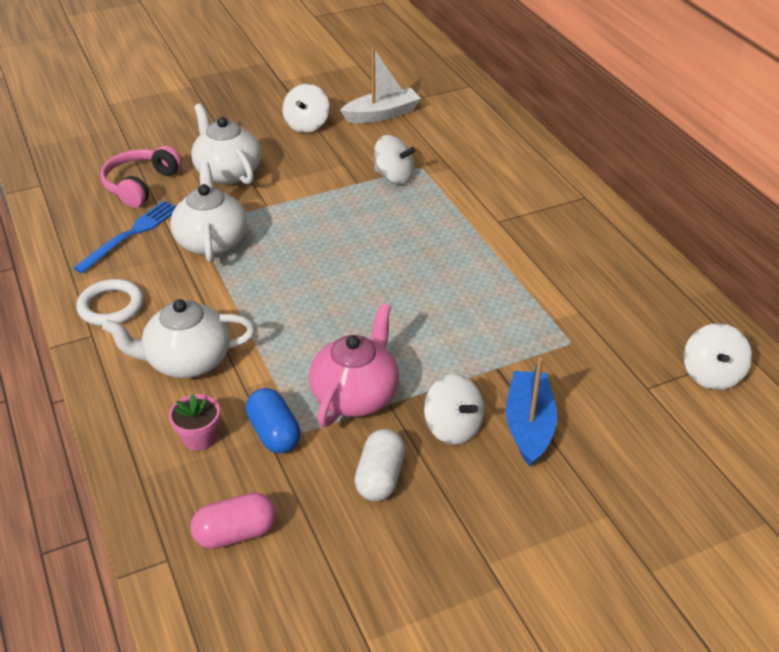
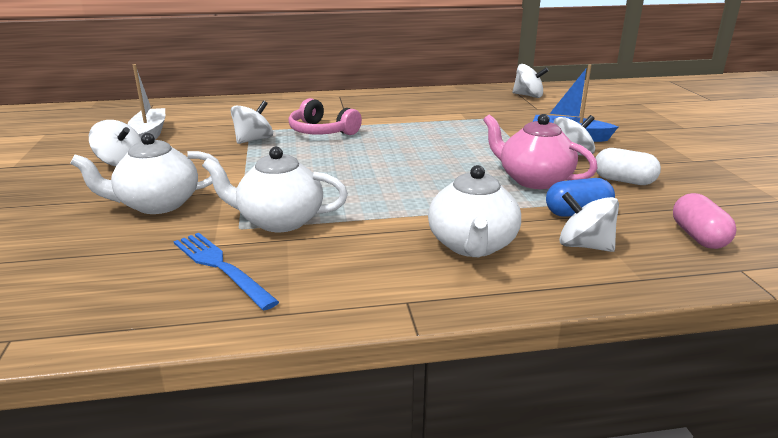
camera: 75 degrees left, 15 degrees down
(111, 306) = (358, 286): white ring -> none
(140, 185) = (117, 256): pink headphones -> pink headphones (321, 131)
(199, 438) = (584, 246): pink flower pot -> white spinning top

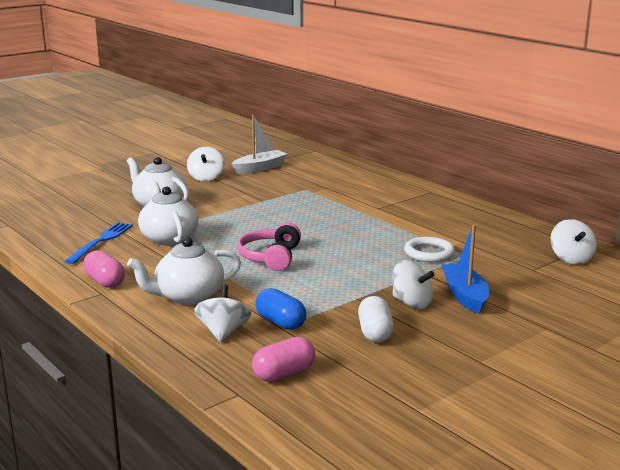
camera: 60 degrees right, 5 degrees down
(253, 140) = (288, 195): white spinning top -> none
(321, 131) = (335, 208): pink headphones -> pink headphones (270, 257)
(369, 291) = (104, 281): none -> pink capsule
(472, 126) = (429, 253): none -> white ring
(533, 180) = (330, 297): pink teapot -> none

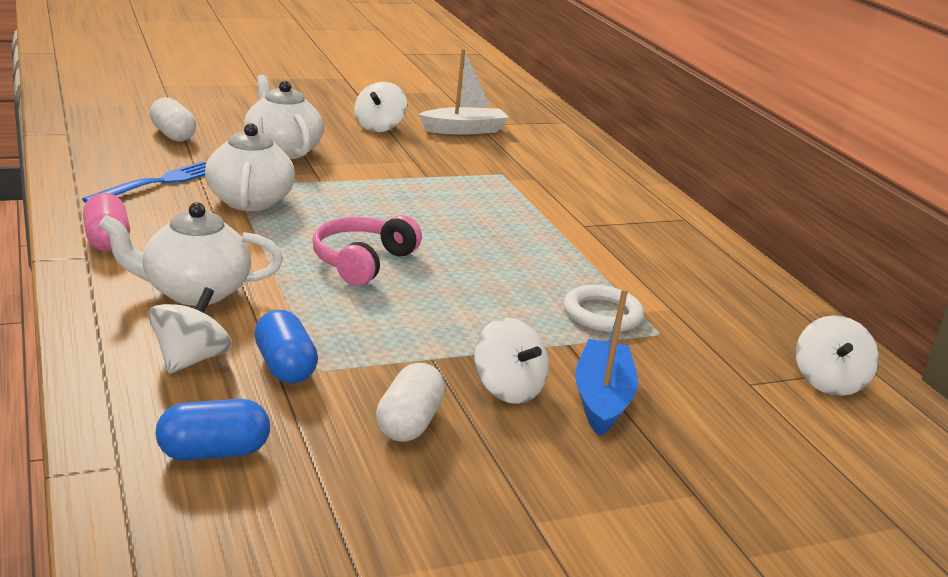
camera: 15 degrees right, 5 degrees up
(79, 211) = (172, 135): none -> white capsule
(284, 374) = (213, 452): pink capsule -> blue capsule

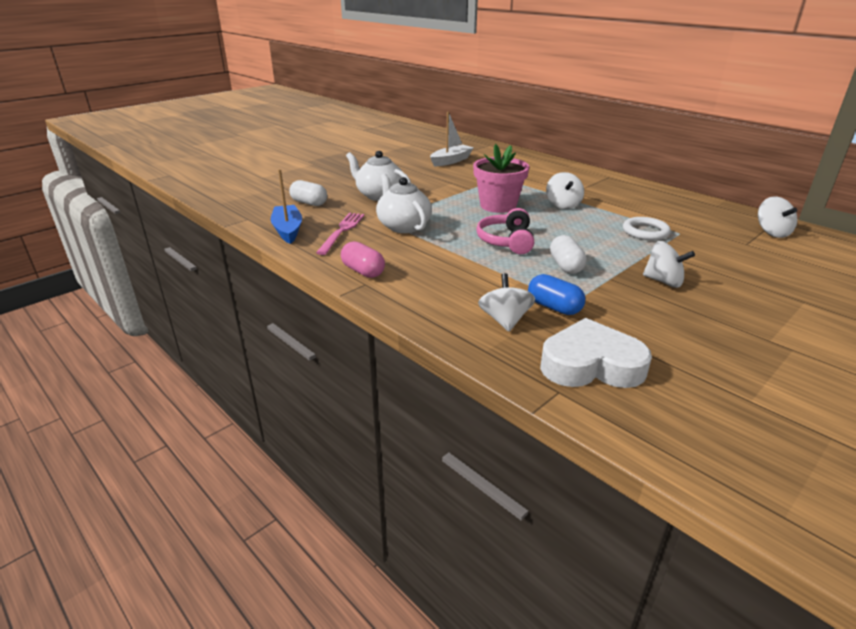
camera: 20 degrees left, 5 degrees up
(158, 183) = (342, 231): blue fork -> pink fork
(194, 291) = (451, 284): white teapot -> none
(213, 452) = (591, 365): blue capsule -> white heart
(379, 127) = (409, 170): white spinning top -> white spinning top (563, 205)
(409, 423) = (650, 314): white capsule -> white capsule (565, 266)
(431, 211) = (498, 206): none -> pink flower pot
(602, 399) = (706, 272): blue boat -> blue boat (288, 230)

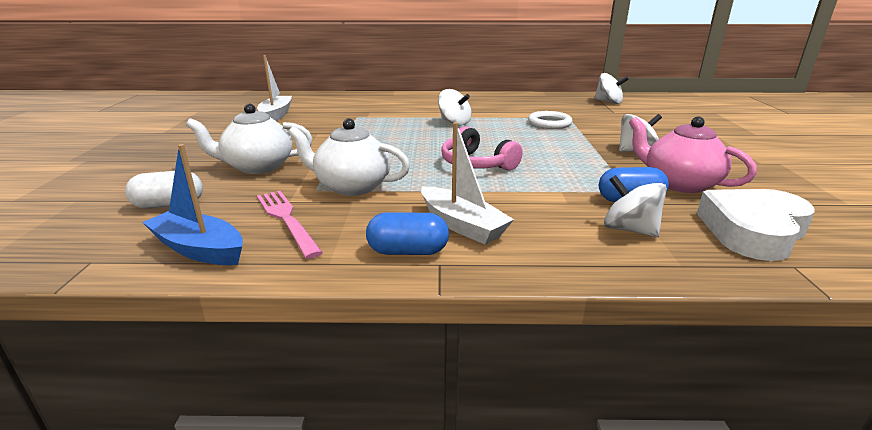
camera: 45 degrees left, 5 degrees down
(363, 271) = (408, 251): pink capsule -> blue capsule
(415, 272) = (462, 225): none -> white boat
(498, 206) = (404, 138): pink flower pot -> none
(565, 266) = (561, 165): white capsule -> none
(628, 316) = (679, 183): none -> pink teapot

